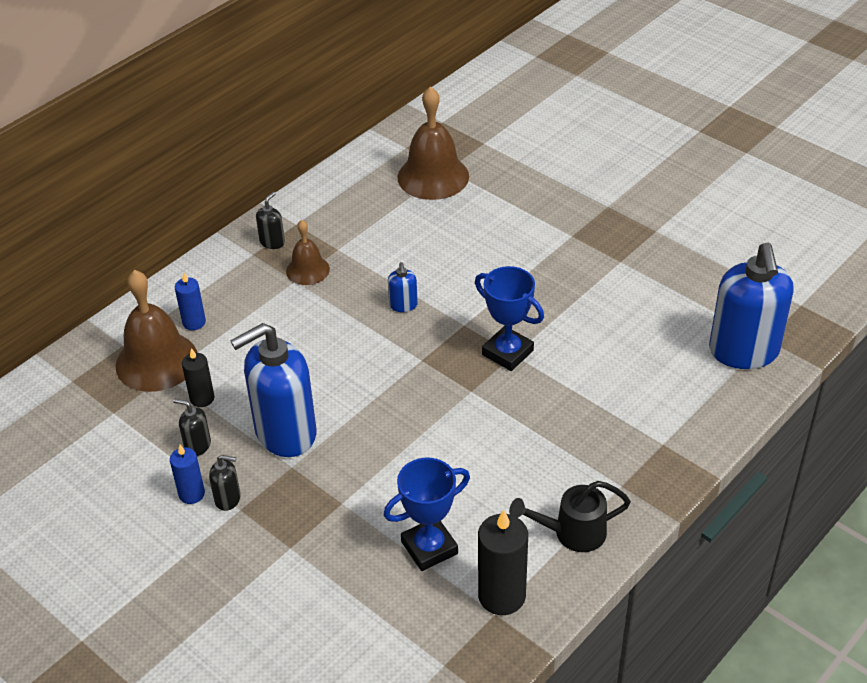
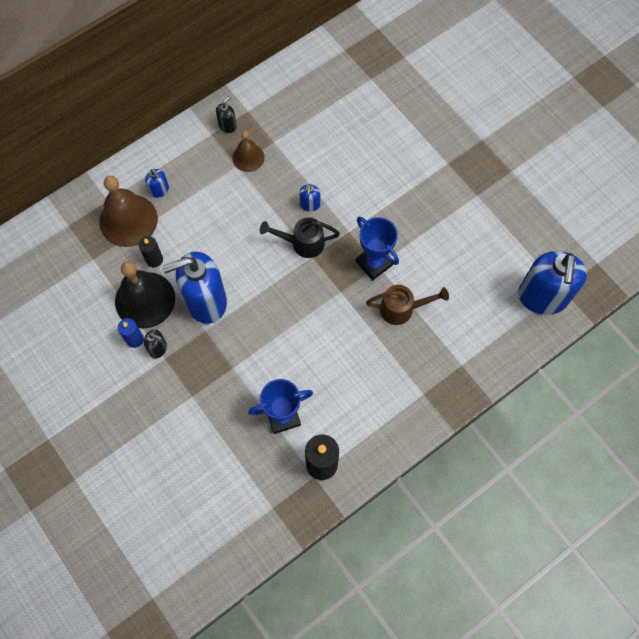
camera: 10 degrees right, 25 degrees up
(194, 322) = (159, 190): blue candle -> blue soap dispenser
(197, 445) = (145, 299): black soap dispenser -> black bell
(433, 176) = (358, 84): brown bell -> none
(560, 395) = (402, 309): none -> brown watering can
(572, 533) = (380, 425): black watering can -> black watering can (303, 243)

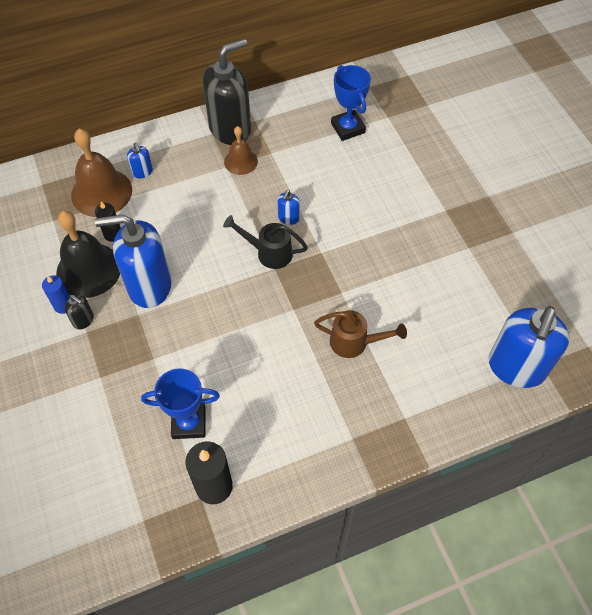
camera: 15 degrees right, 10 degrees down
(227, 125) = (230, 129): black soap dispenser -> black soap dispenser, size x2.38
(374, 263) = (338, 289): blue trophy -> blue trophy (348, 128)

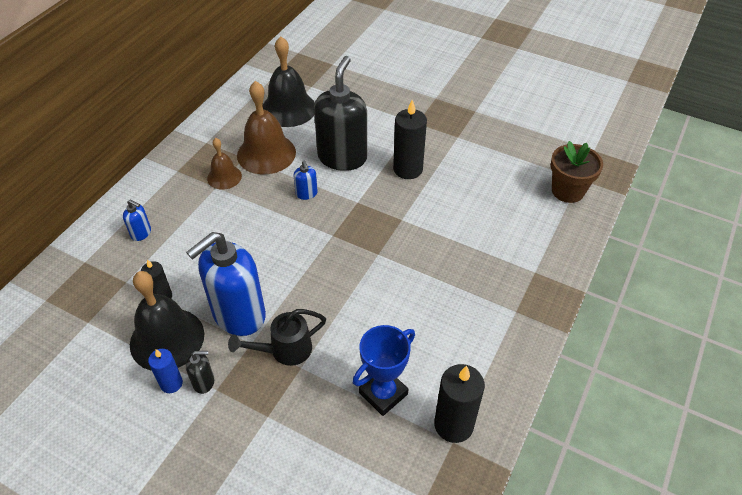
camera: 40 degrees left, 10 degrees down
(101, 192) = (116, 271): brown bell -> brown bell (266, 153)
(230, 129) = (191, 159): black soap dispenser -> black soap dispenser (342, 157)
(269, 253) = (317, 227): black watering can -> black watering can (285, 350)
(348, 128) = (288, 108): blue trophy -> black bell
(354, 342) = (447, 246): brown watering can -> none
(392, 250) = (408, 169): none -> black candle
(516, 367) = (567, 191): blue soap dispenser -> brown flower pot

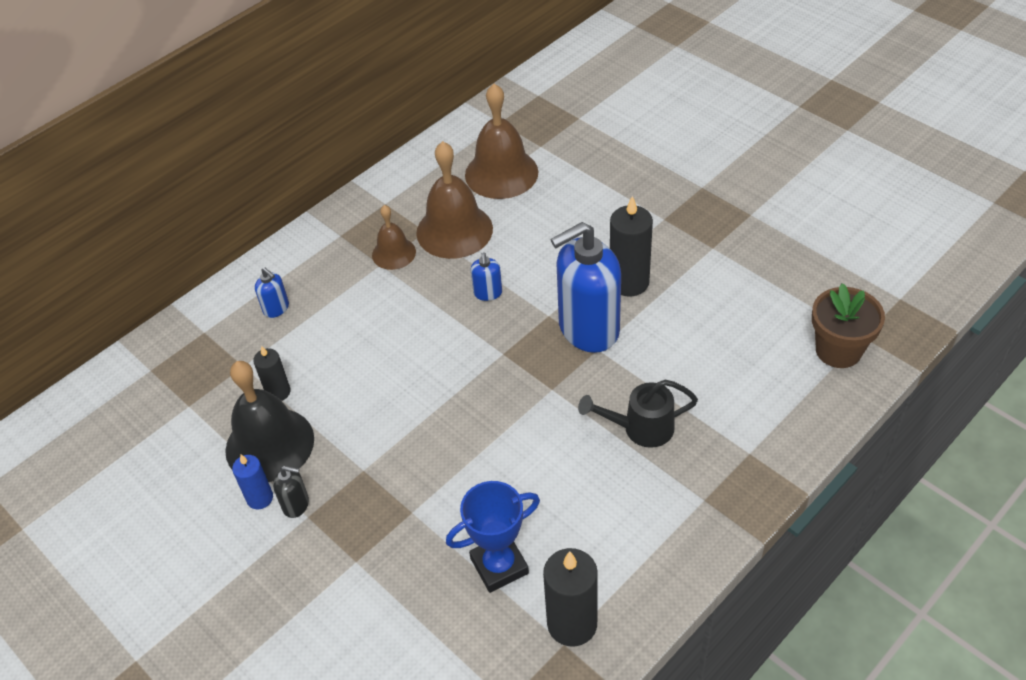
camera: 20 degrees right, 0 degrees up
(238, 315) = (359, 432): blue soap dispenser -> blue soap dispenser (588, 329)
(285, 350) = (400, 487): black watering can -> black watering can (641, 428)
(288, 108) = (501, 173): black bell -> brown bell
(342, 157) = (549, 251): black soap dispenser -> none

